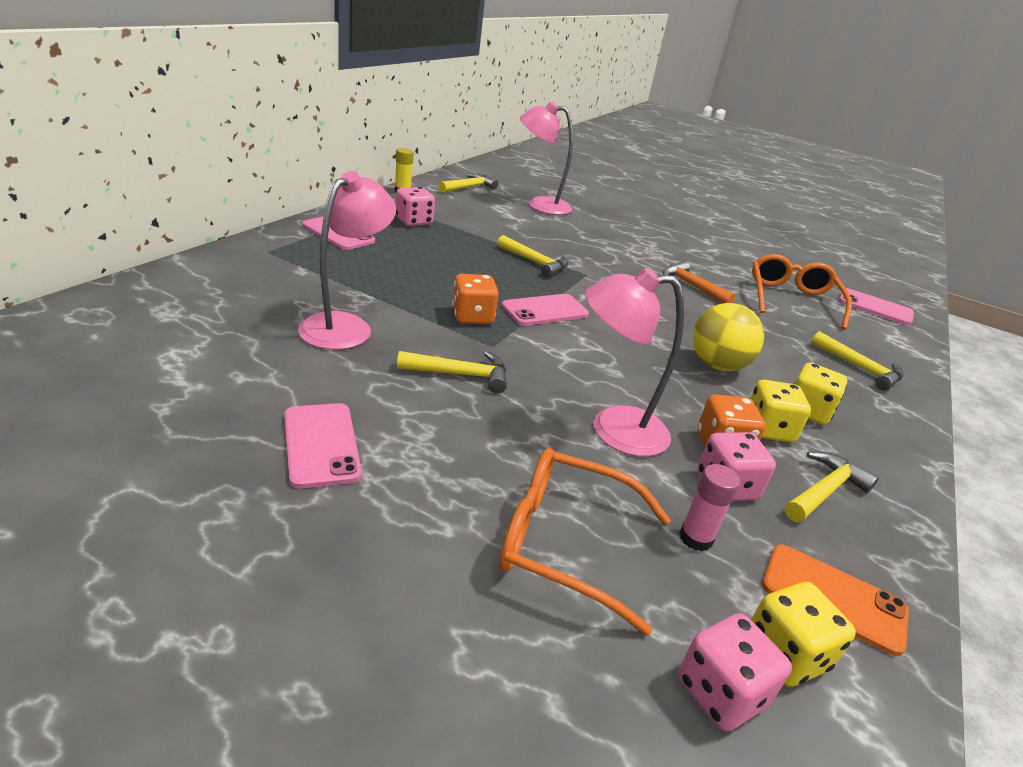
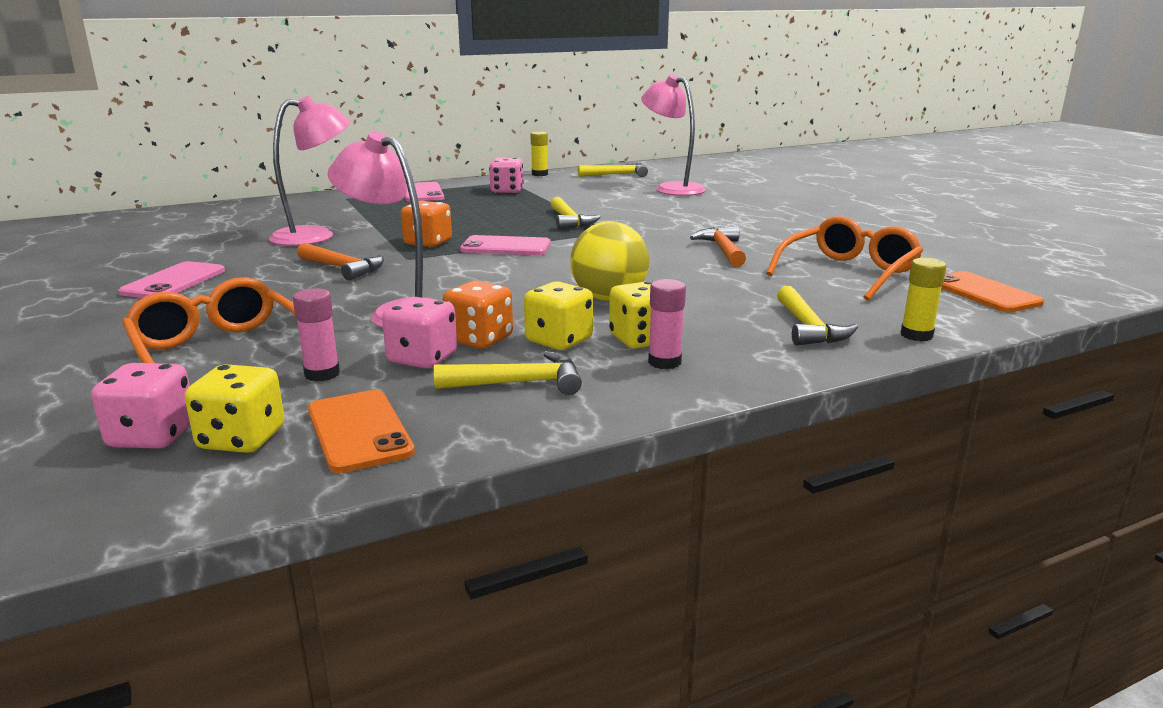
camera: 40 degrees right, 10 degrees down
(461, 375) = (343, 268): yellow hammer -> orange hammer
(855, 433) = (664, 362): none -> pink glue stick
(875, 307) = (983, 293): pink phone -> orange phone
(910, 360) = (916, 335): none -> yellow glue stick

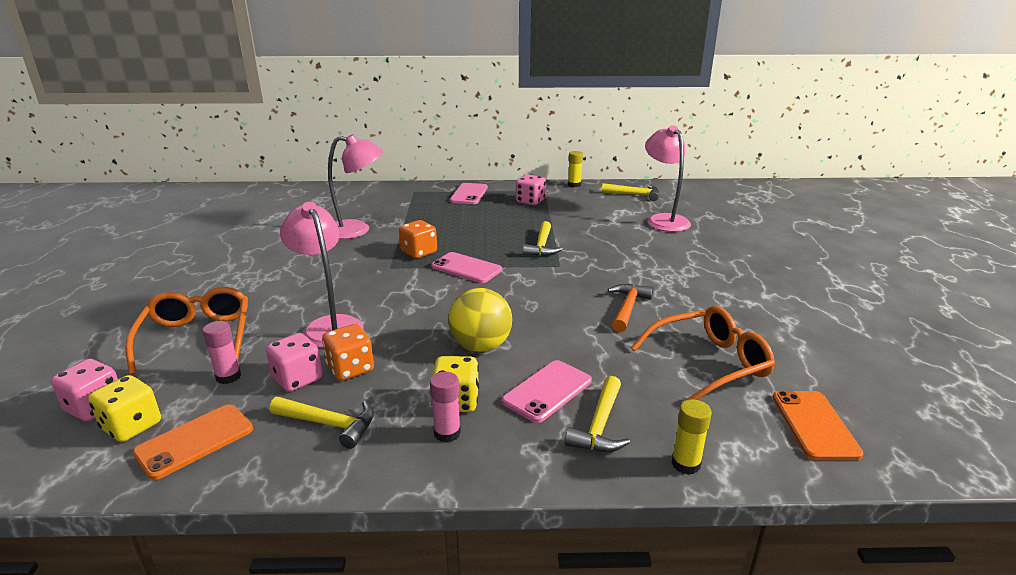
camera: 25 degrees right, 5 degrees up
(174, 281) = (237, 261): pink phone -> pink phone (547, 391)
(343, 268) = (341, 269): orange hammer -> none
(359, 431) = (195, 441): orange phone -> orange phone turned 45 degrees clockwise
(559, 340) = (399, 385): yellow dice -> none

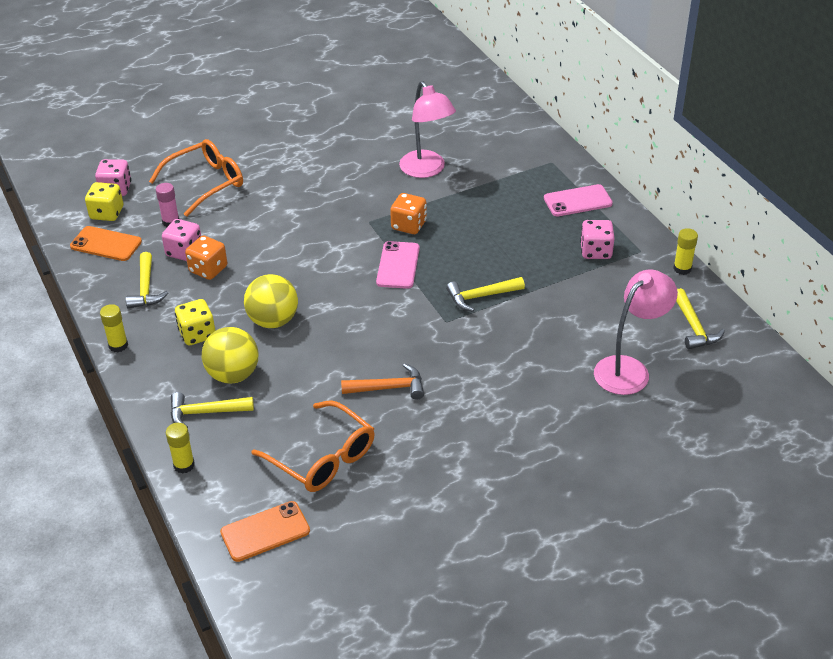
camera: 65 degrees right, 15 degrees up
(329, 325) = (256, 233): pink lamp -> none
(418, 475) = (118, 345): none -> yellow glue stick
(447, 433) = (162, 342): pink glue stick -> none
(547, 391) = (233, 375): pink phone -> yellow ball

